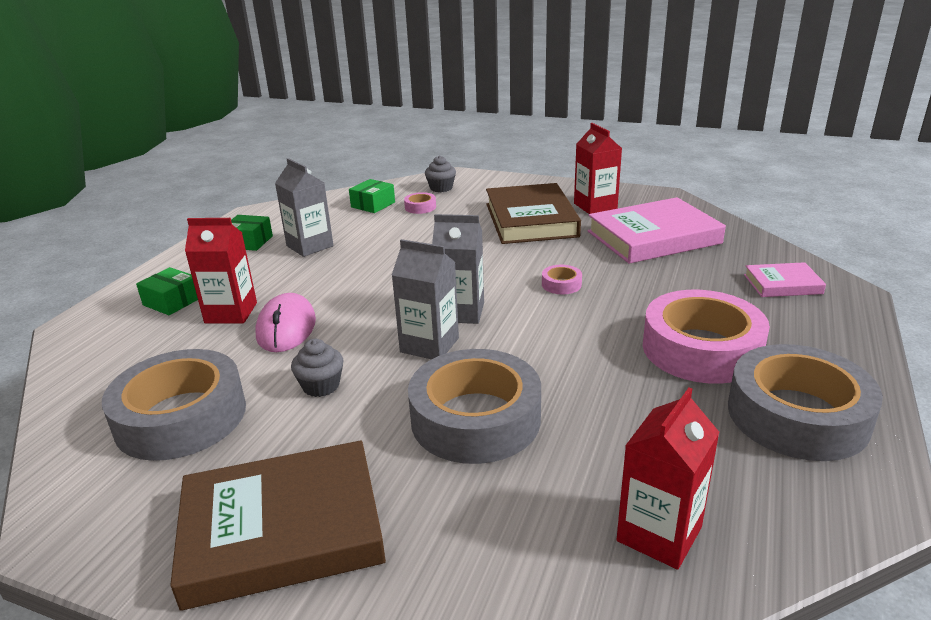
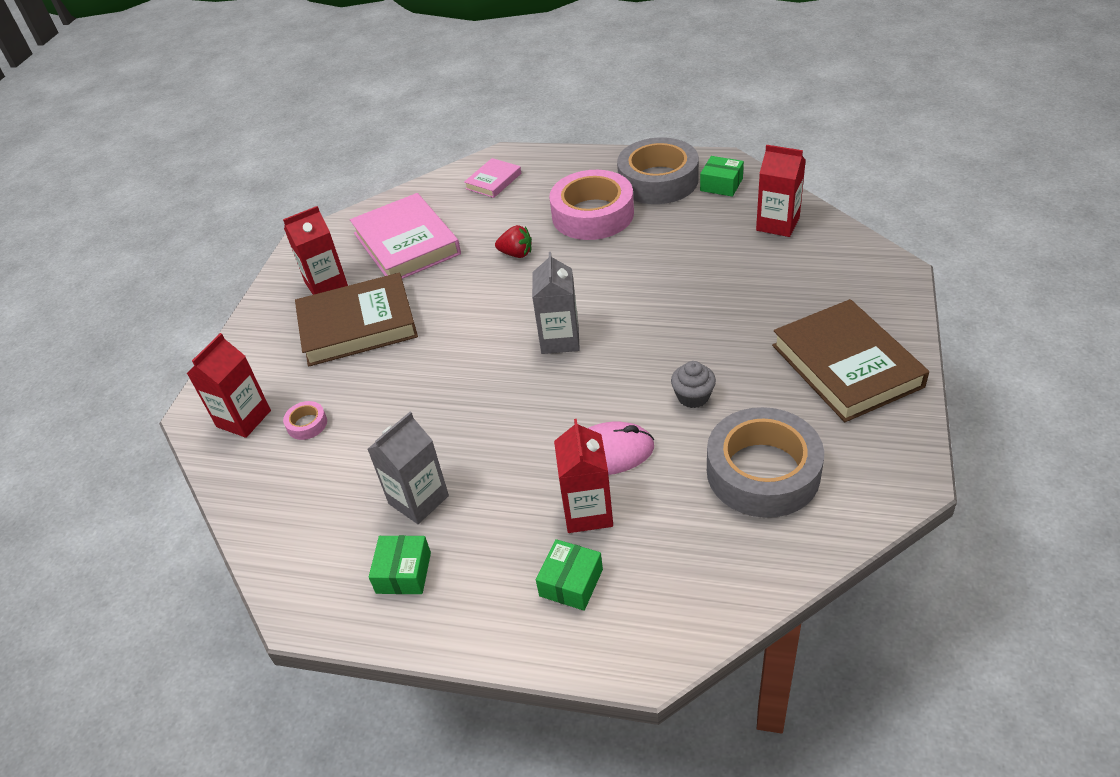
camera: 95 degrees left, 15 degrees up
(373, 205) = (290, 474): green box -> green box (721, 184)
(429, 345) = (617, 347): grey carton -> none
(441, 188) = (243, 419): grey cupcake -> red carton
(475, 418) = (705, 304): grey tape -> none
(561, 284) = (502, 288): pink tape -> none
(622, 294) = (516, 254): none -> red strawberry
(782, 284) = (493, 181): pink book -> pink book turned 45 degrees clockwise

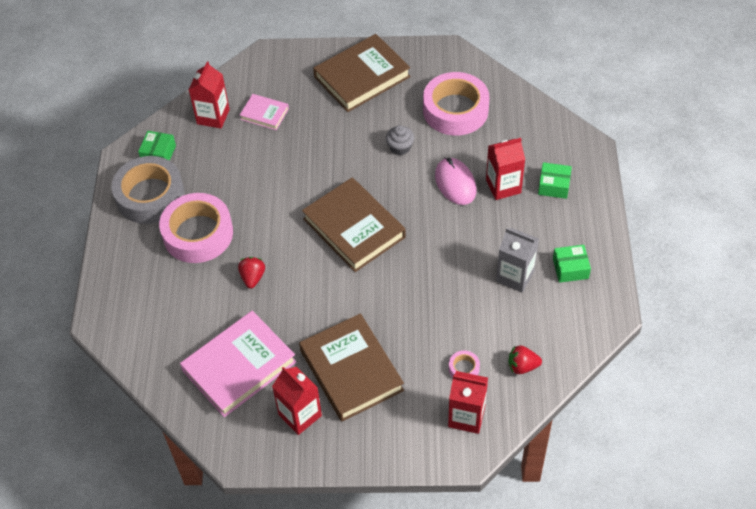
camera: 105 degrees left, 10 degrees up
(277, 484) = (522, 366): none -> red strawberry
(493, 181) = (142, 320): pink book -> pink book (264, 114)
(560, 339) = (354, 228): grey carton -> brown book
(763, 472) = (455, 110): grey tape -> pink tape

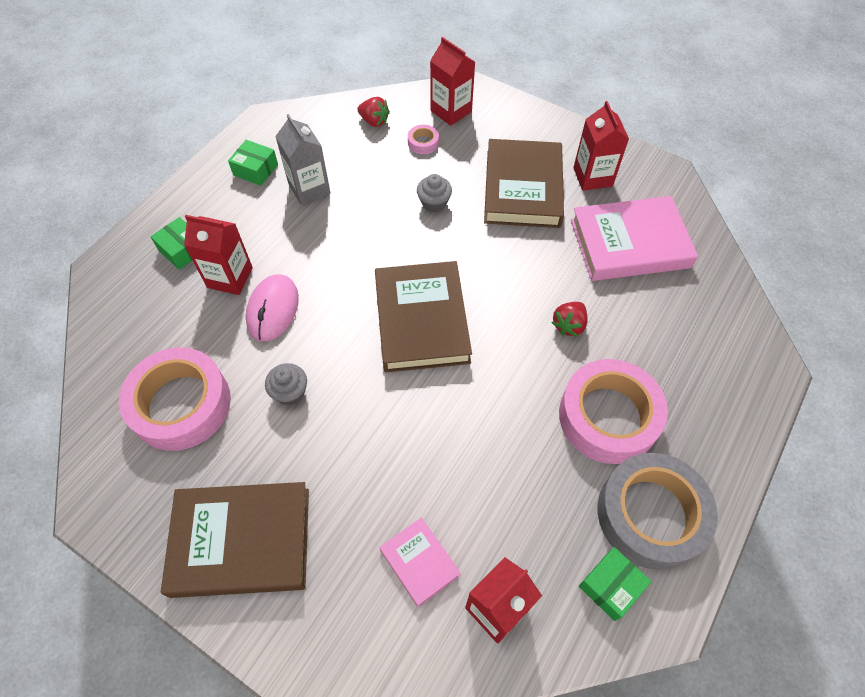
camera: 150 degrees left, 5 degrees up
(411, 317) = (434, 203): none -> grey cupcake

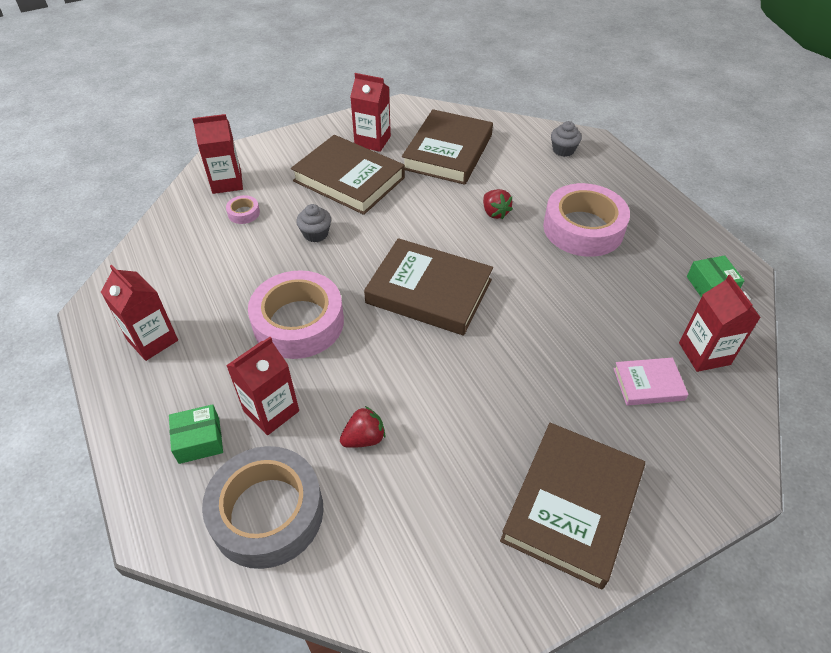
camera: 60 degrees left, 10 degrees down
(181, 404) = (394, 507): pink tape -> pink tape (298, 322)
(255, 170) = (152, 340): green box -> red carton
(273, 309) = (338, 390): pink mouse -> none
(290, 392) = (439, 410): grey cupcake -> grey cupcake (563, 150)
(309, 188) = (218, 308): grey carton -> none
(374, 121) = (185, 233): red strawberry -> red strawberry (364, 438)
(629, 243) = (448, 152): pink book -> brown book
(650, 514) = (668, 243): grey tape -> grey tape (267, 512)

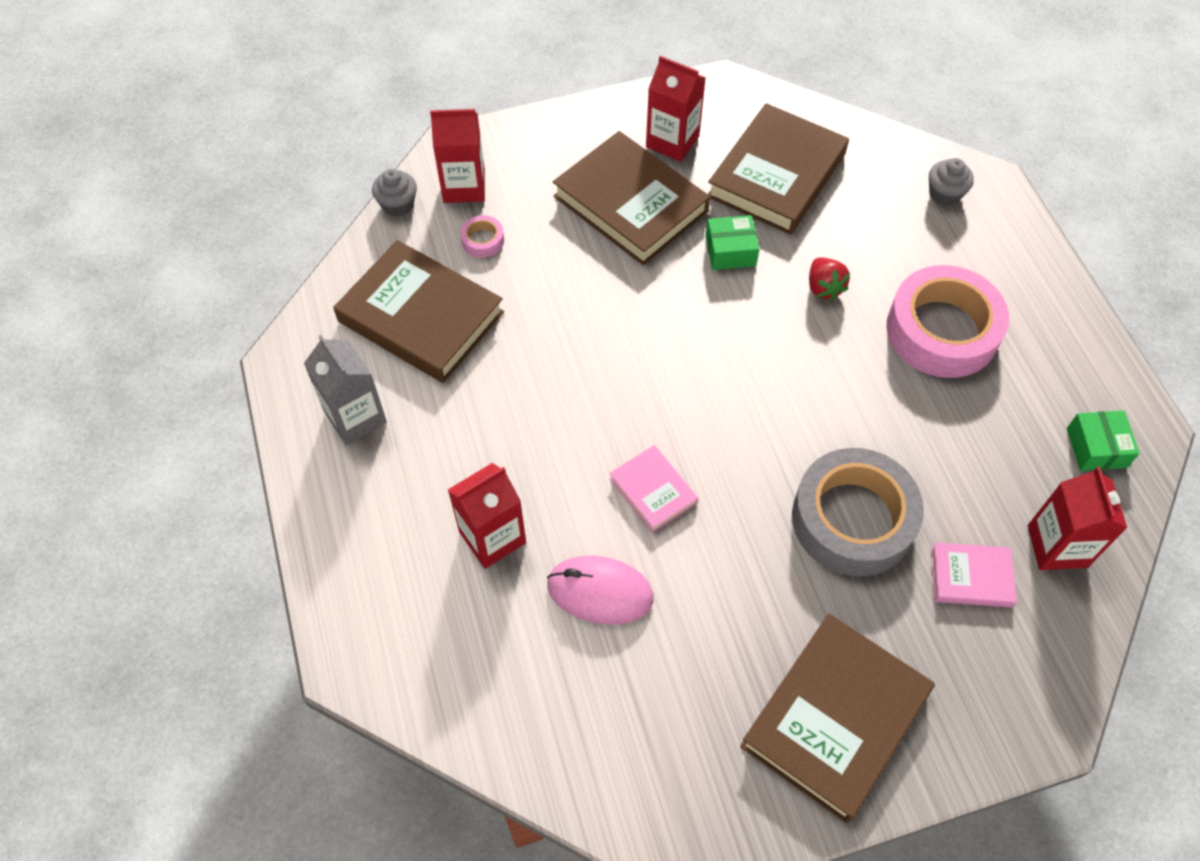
camera: 10 degrees right, 10 degrees up
(152, 340) = (355, 417): red carton -> grey carton
(199, 440) = (404, 561): green box -> green box (730, 251)
(267, 512) = (476, 665): grey tape -> grey tape (852, 519)
(298, 322) = (538, 419): pink tape -> none
(316, 234) = (575, 287): grey cupcake -> grey cupcake (398, 204)
(364, 438) = (600, 592): red strawberry -> pink mouse
(395, 359) = (653, 491): none -> pink book
(429, 291) = (712, 399): brown book -> brown book (421, 317)

